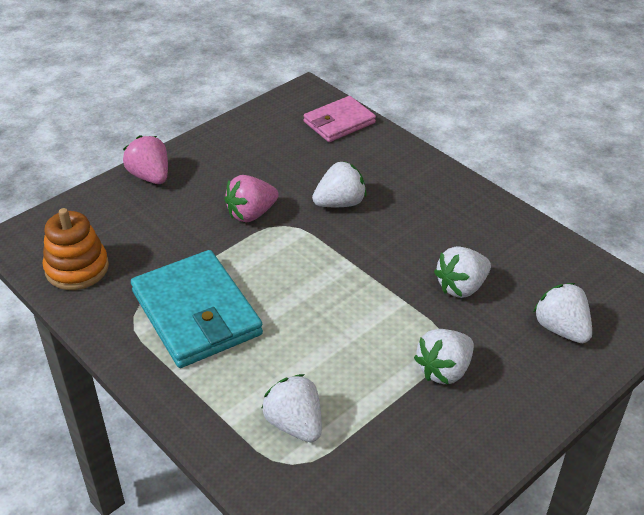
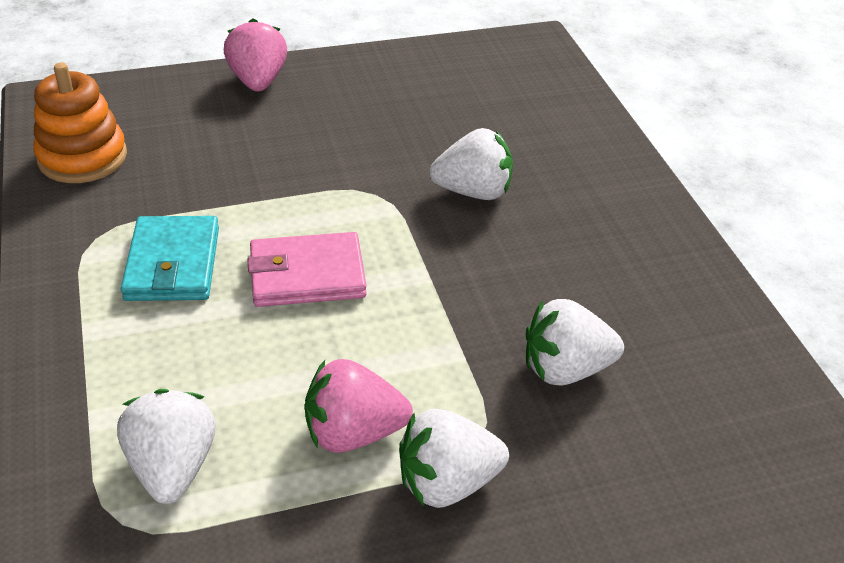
camera: 25 degrees right, 0 degrees up
(196, 313) = (173, 264): turquoise wallet -> turquoise wallet, size x0.61
(251, 214) = (344, 165): pink strawberry -> pink strawberry (353, 433)
(339, 122) = (550, 91): pink wallet -> pink wallet (307, 275)
(561, 329) = (684, 497): white strawberry -> none

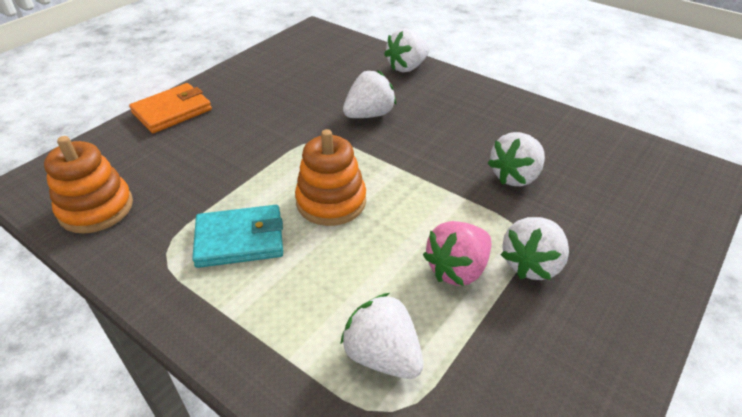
camera: 35 degrees left, 0 degrees up
(173, 264) = (240, 239): turquoise wallet -> turquoise wallet turned 60 degrees counterclockwise
(258, 81) = (172, 111): pink strawberry -> orange wallet
(307, 275) = (331, 201): pink wallet -> orange stacking toy
(601, 150) = (407, 67): none -> white strawberry

